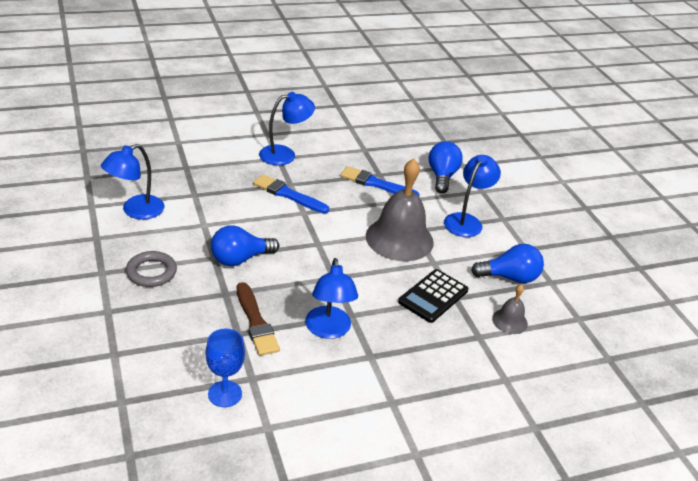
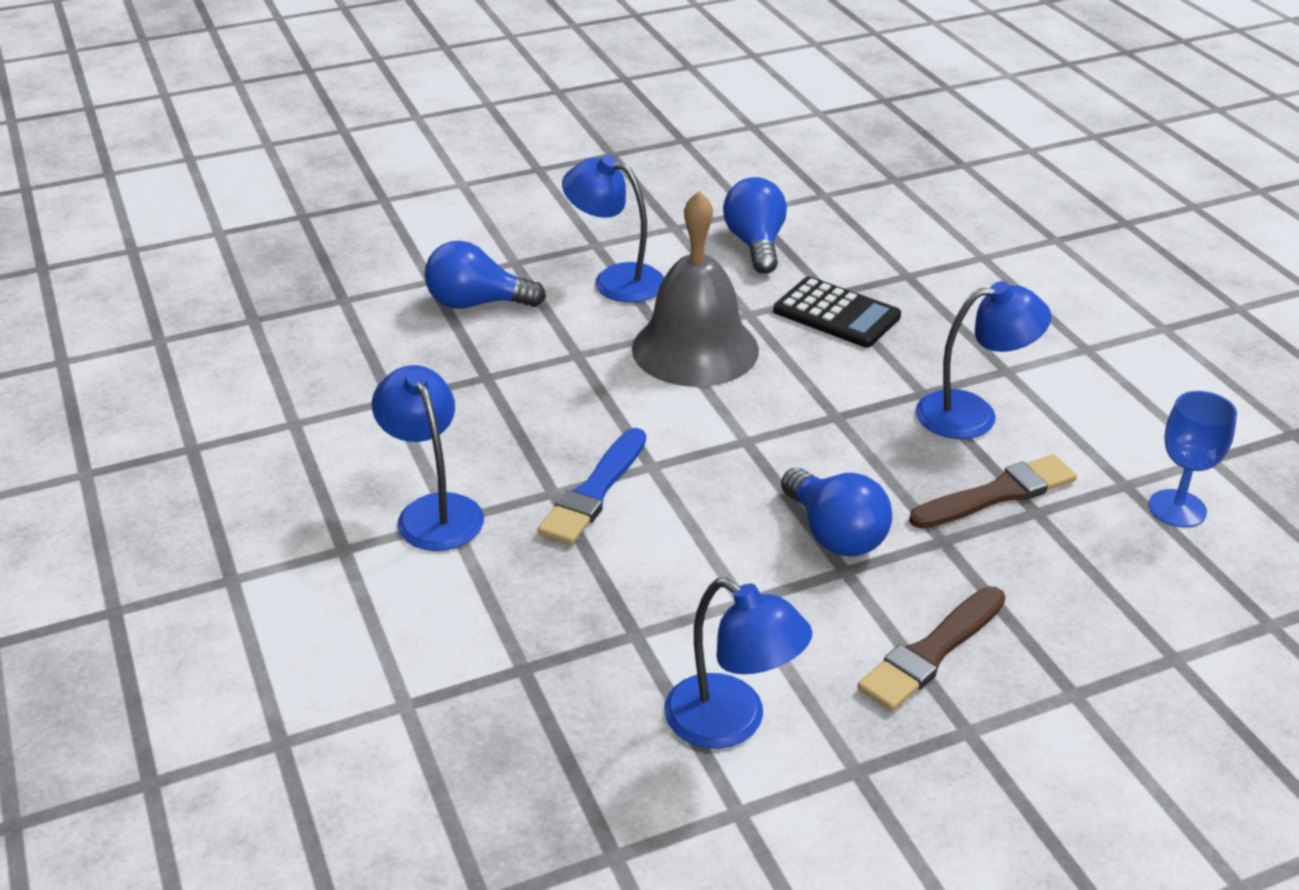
camera: 90 degrees left, 0 degrees up
(151, 272) = (931, 652): grey ring -> brown brush
(376, 184) = (523, 380): blue brush -> none
(509, 321) = (859, 248): grey bell -> none

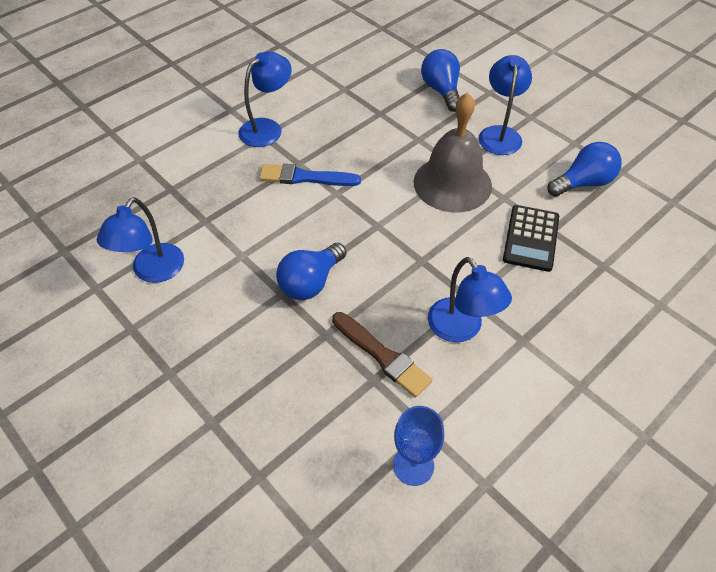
camera: 70 degrees right, 15 degrees up
(931, 652) = (226, 345): brown brush -> none

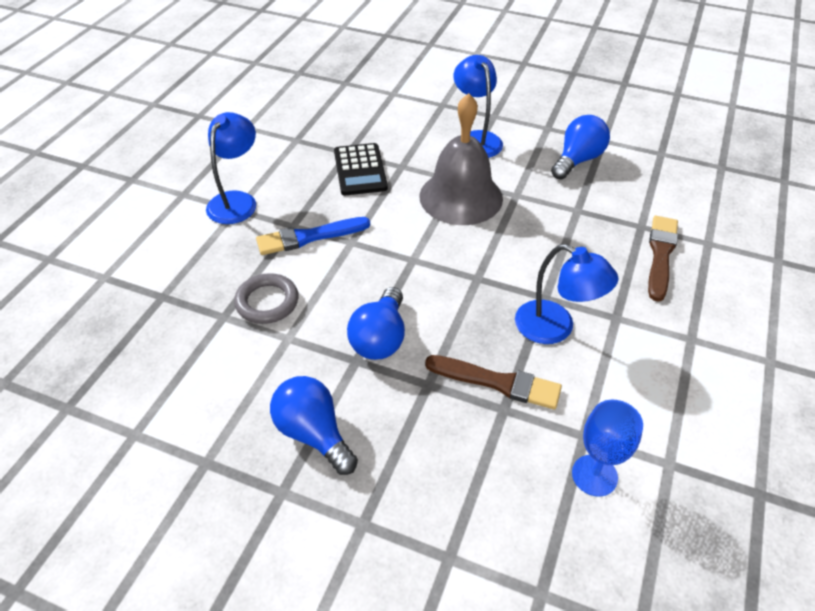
camera: 25 degrees left, 5 degrees down
(153, 272) = (195, 391): blue lamp -> none
(242, 221) = (267, 302): none -> grey ring
(441, 91) = (396, 115): blue light bulb -> blue light bulb (314, 433)
(531, 238) = (564, 223): black calculator -> black calculator (360, 170)
(604, 299) = (660, 254): none -> brown brush

